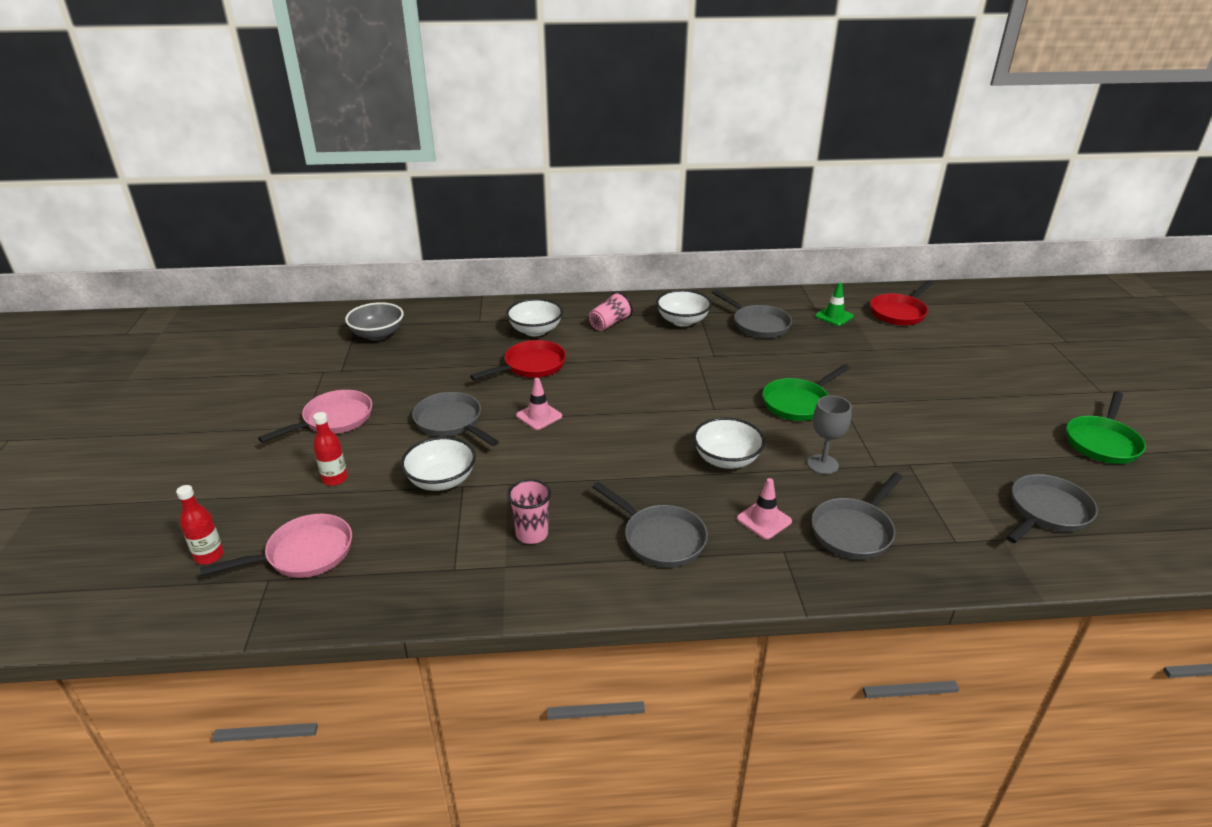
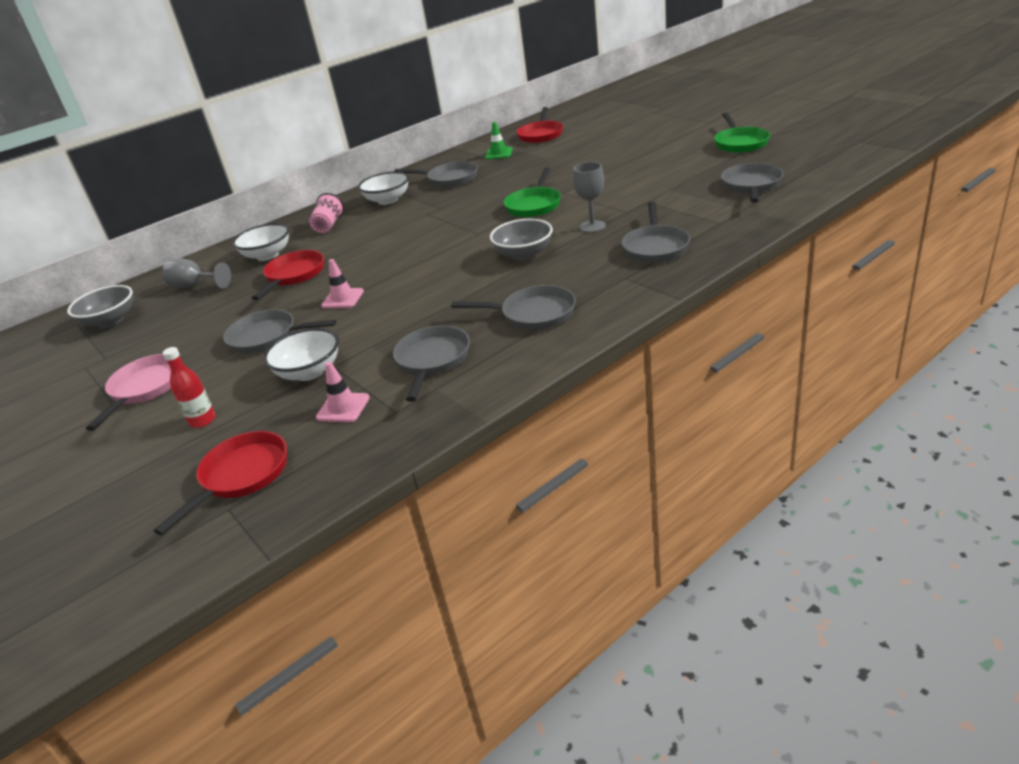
camera: 30 degrees left, 0 degrees up
(209, 556) = (140, 530): red bottle -> none
(304, 554) = (241, 476): pink pan -> red pan
(459, 333) = (195, 286): none -> grey goblet
(532, 534) = (432, 361): pink cup -> grey pan
(726, 459) = (524, 254): white bowl -> grey bowl
(764, 520) = (591, 270): pink traffic cone -> pink traffic cone (343, 408)

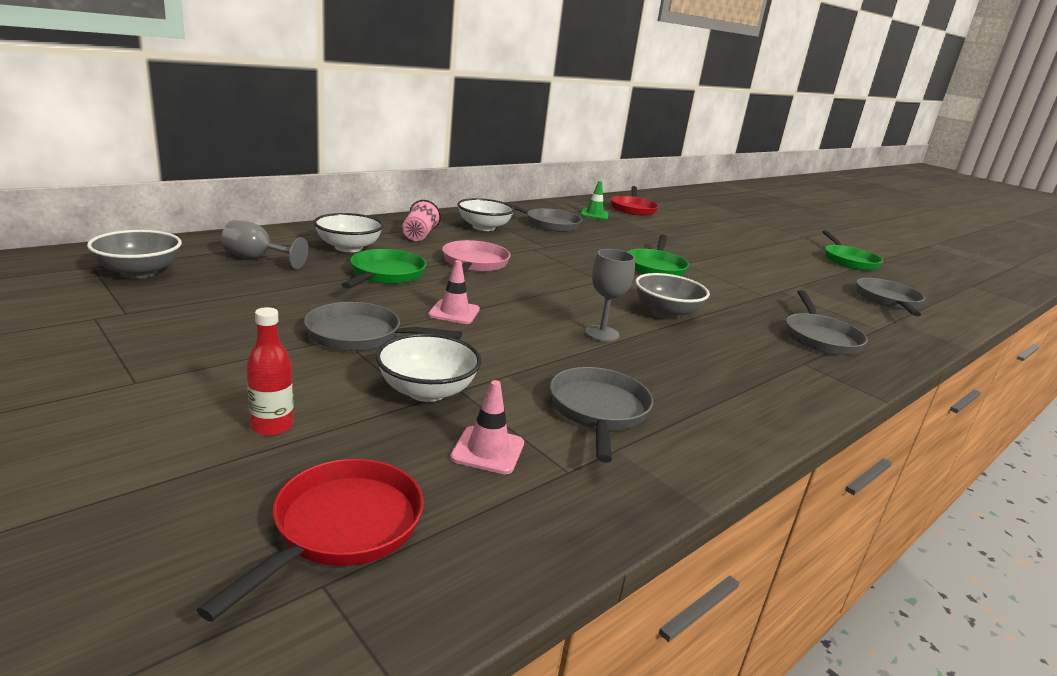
camera: 10 degrees left, 10 degrees down
(145, 389) = (182, 364): pink pan -> pink pan (474, 264)
(294, 276) = (385, 275): red pan -> green pan
(533, 314) = (710, 381): grey pan -> none
(592, 226) = (733, 302): grey goblet -> grey goblet (602, 334)

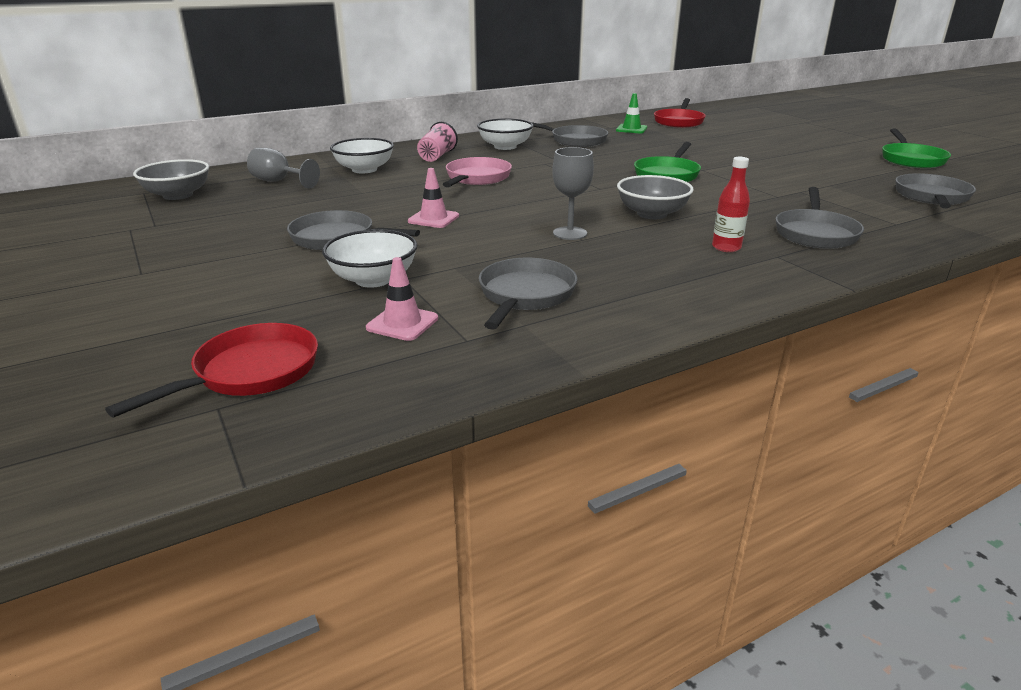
camera: 15 degrees right, 5 degrees up
(272, 426) = (231, 304): red bottle -> red bottle (726, 247)
(385, 275) = (386, 190): green pan -> none

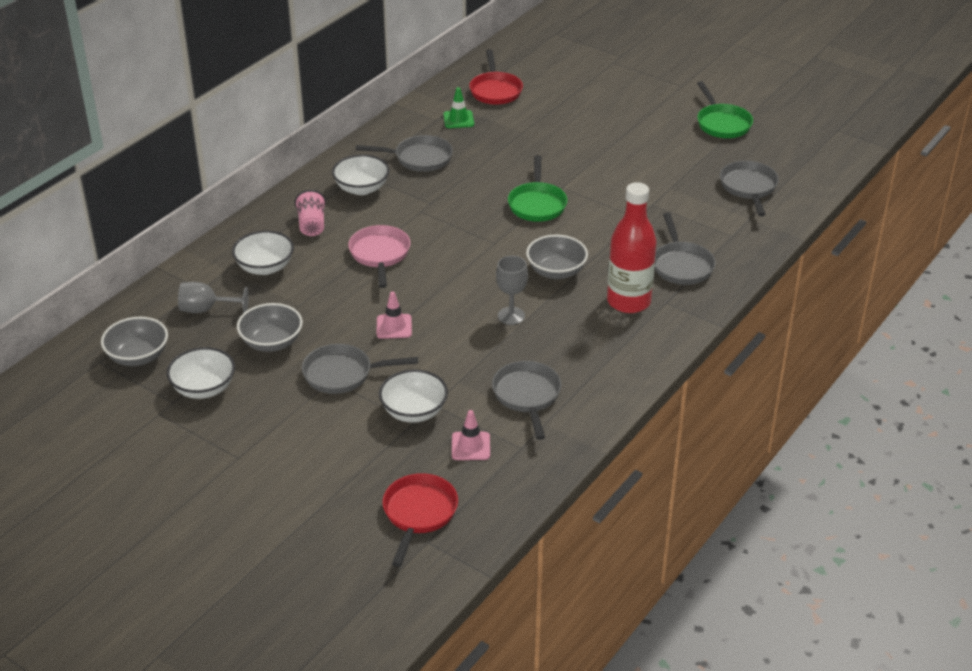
camera: 25 degrees left, 10 degrees up
(196, 222) = (204, 388): none -> white bowl
(303, 208) = (271, 342): none -> grey bowl
(726, 247) = (628, 302): red bottle -> red bottle, size x2.03

